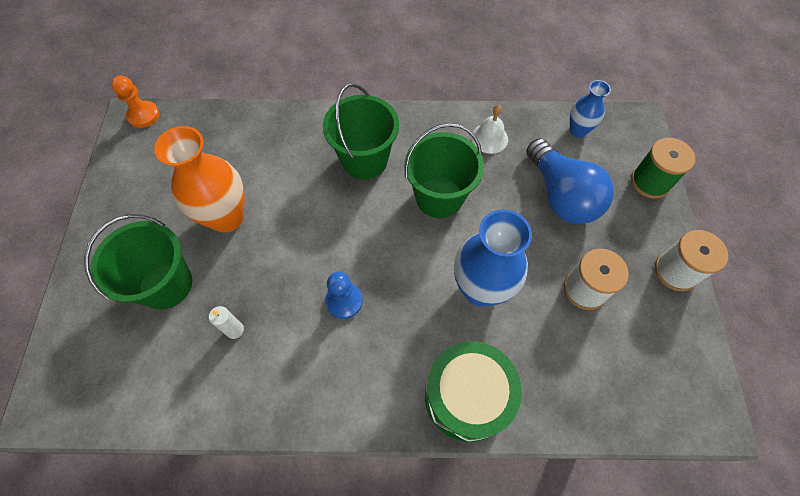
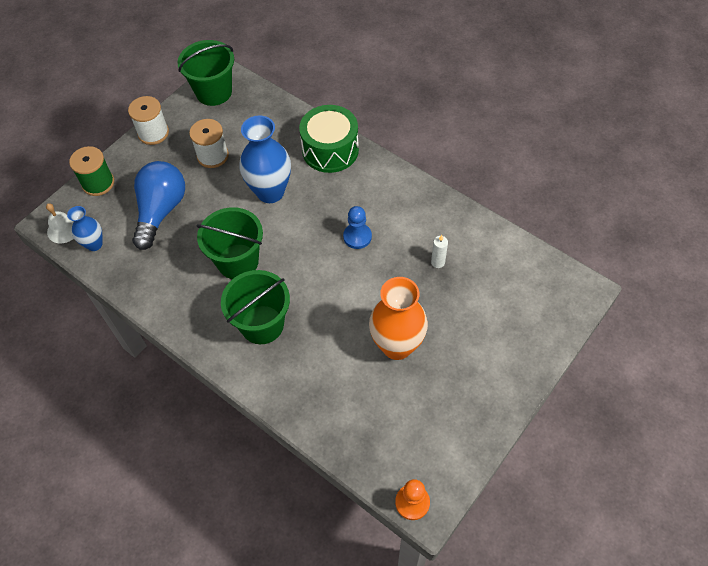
camera: 140 degrees left, 5 degrees down
(166, 284) = (468, 321): green bucket -> green bucket (214, 92)
(489, 138) = (158, 280): white bell -> white bell (63, 229)

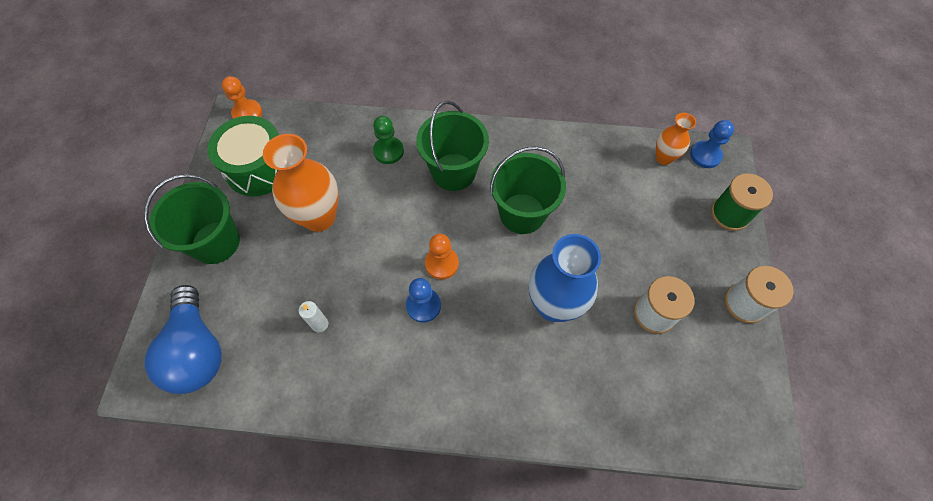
camera: 145 degrees right, 5 degrees up
(63, 229) = (705, 155): white bell -> blue pawn
(94, 244) = (664, 158): blue vase -> orange vase
(161, 211) = (640, 221): blue light bulb -> blue light bulb (197, 350)
(214, 92) = (743, 407): green bucket -> green bucket (215, 242)
(302, 376) = (388, 151): none -> green pawn
(325, 257) = (442, 264): none -> orange pawn
(330, 150) = (531, 404): green drum -> green drum (258, 168)

